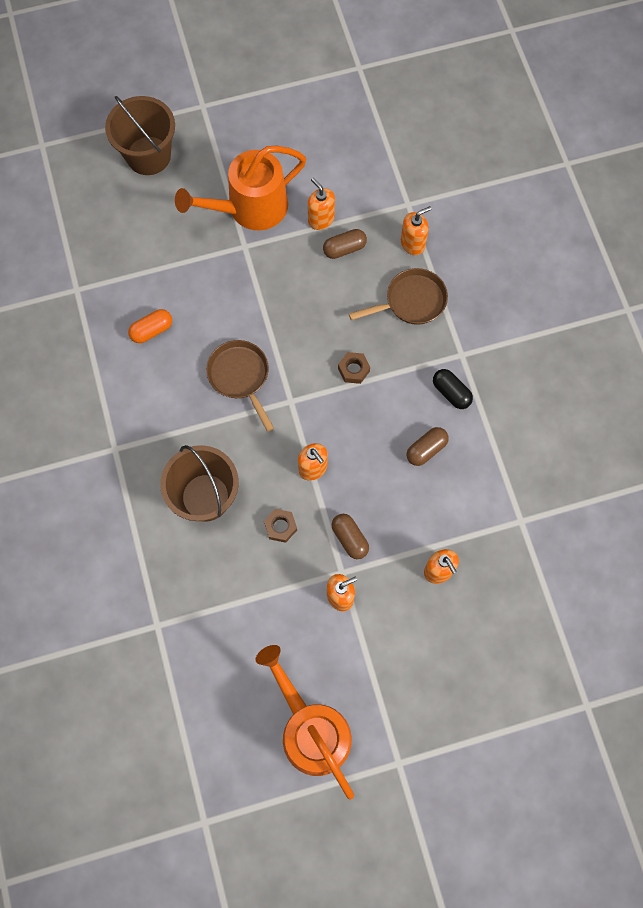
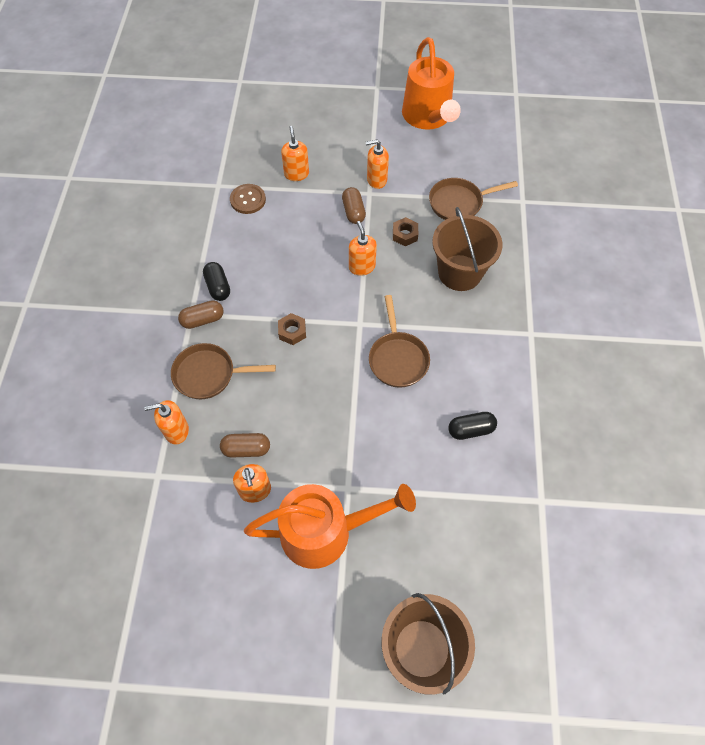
camera: 160 degrees left, 10 degrees down
(152, 330) = (471, 430): orange capsule -> black capsule
(232, 595) = (459, 203): none -> brown pan
(426, 449) = (262, 252): brown capsule -> brown capsule (203, 320)
(476, 512) = (248, 200): none -> brown button

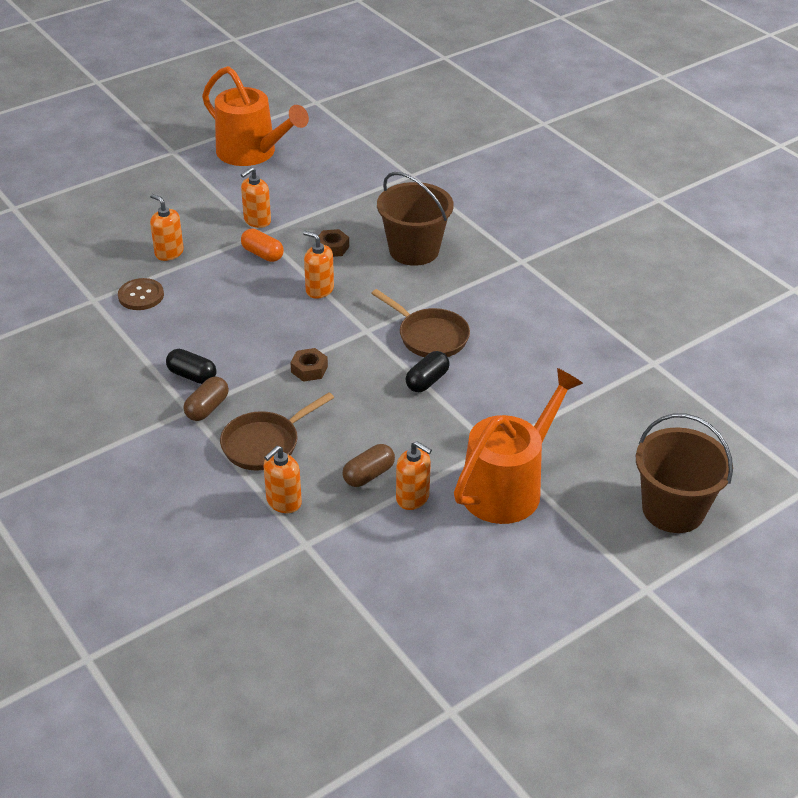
camera: 40 degrees left, 20 degrees down
(353, 212) = (262, 254): brown capsule -> orange capsule
(459, 203) = (355, 202): brown pan -> none
(471, 430) = (547, 350): black capsule -> black capsule (427, 381)

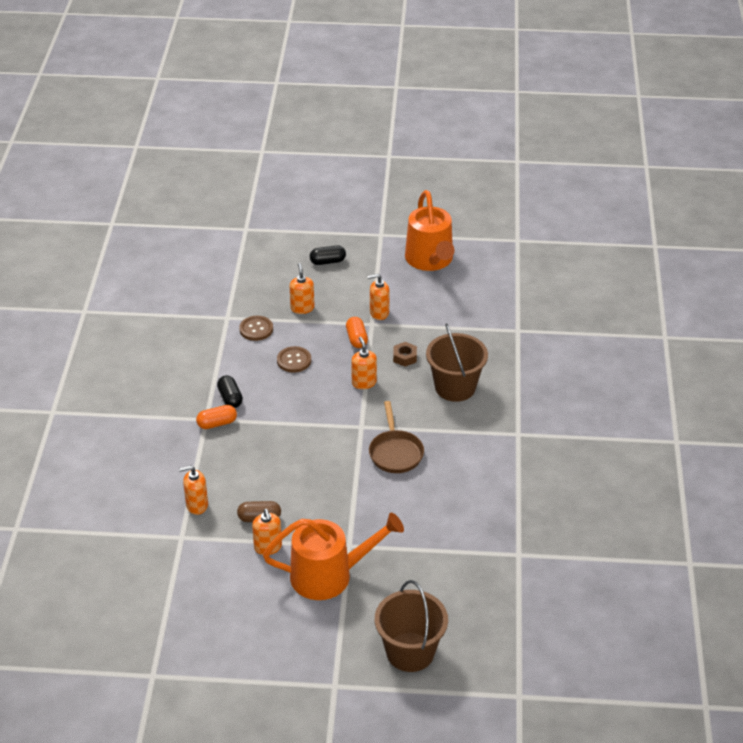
camera: 40 degrees right, 0 degrees up
(207, 408) = (217, 423): brown capsule -> orange capsule
(220, 305) = (294, 360): none -> brown button
(265, 444) = (224, 464): brown pan -> none
(309, 369) = (299, 432): brown nut -> none
(427, 381) = (359, 481): black capsule -> black capsule (328, 261)

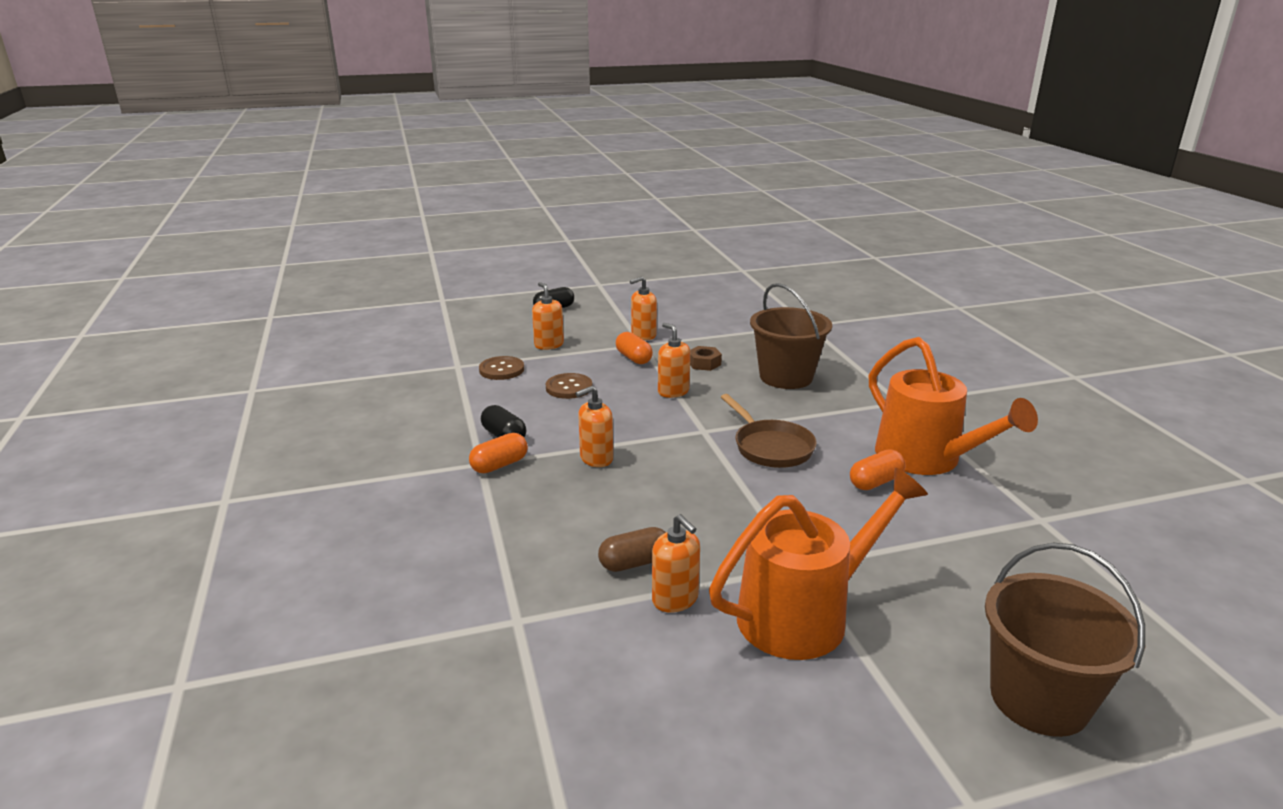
camera: 20 degrees left, 15 degrees down
(197, 505) = (520, 569): orange soap dispenser -> orange soap dispenser (596, 458)
(430, 260) = (667, 293): orange watering can -> orange watering can (926, 459)
(441, 499) = (875, 482): none -> orange capsule

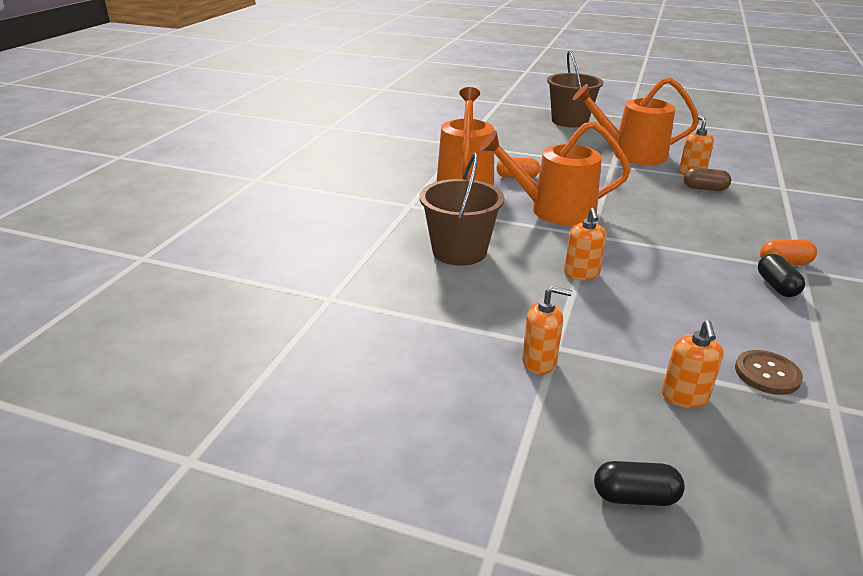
camera: 145 degrees left, 5 degrees up
(569, 387) = (688, 316): brown button -> none
(596, 458) = (697, 243): orange soap dispenser -> none
(633, 358) = (585, 329): orange capsule -> none
(704, 363) = (515, 293): brown nut -> none
(770, 447) = (554, 210): brown pan -> orange watering can

